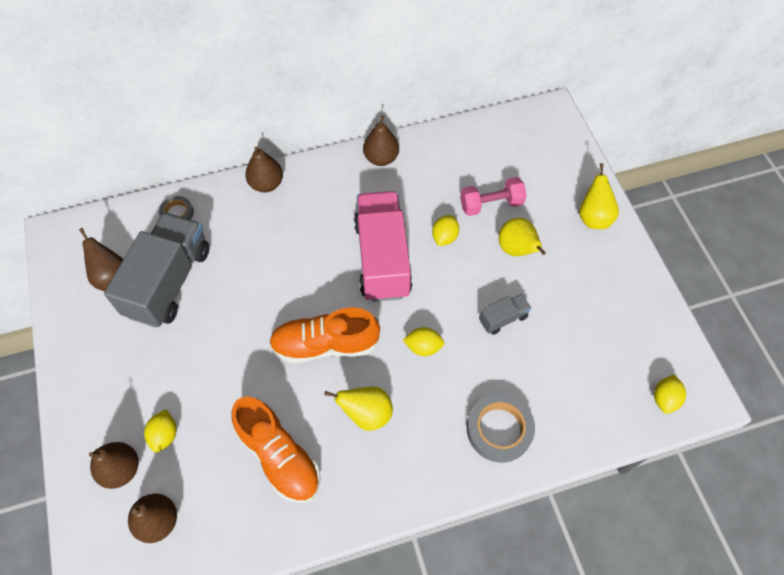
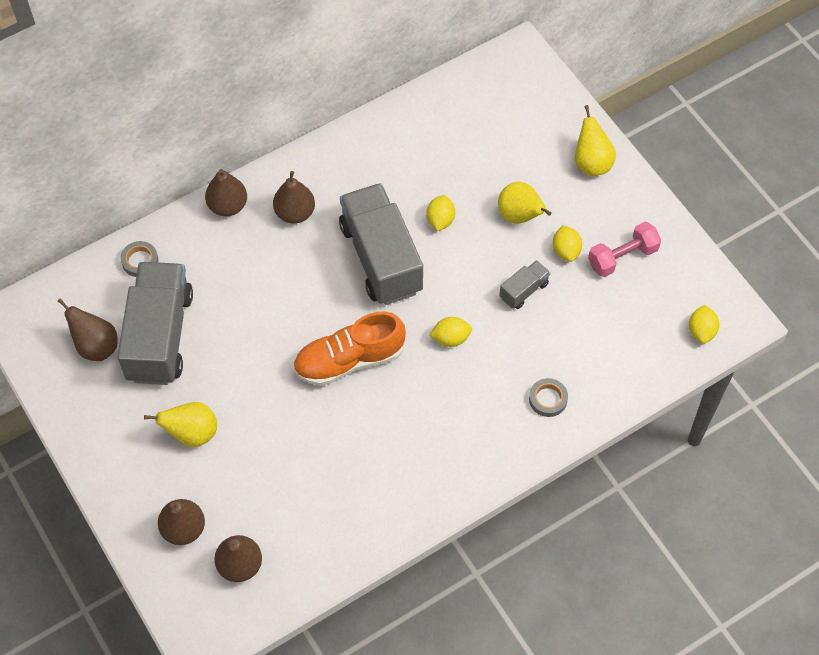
camera: 15 degrees left, 0 degrees up
(164, 435) = (215, 486): yellow lemon -> yellow lemon (566, 250)
(279, 456) = (338, 477): orange shoe -> none
(367, 414) = (413, 417): yellow pear -> yellow pear (192, 433)
(381, 158) = (346, 148): brown pear -> brown pear (295, 213)
(382, 258) = (381, 258): pink truck -> grey truck
(491, 204) = (480, 173): pink dumbbell -> pink dumbbell (622, 257)
(499, 429) = (548, 399): grey tape -> grey tape, size x0.57

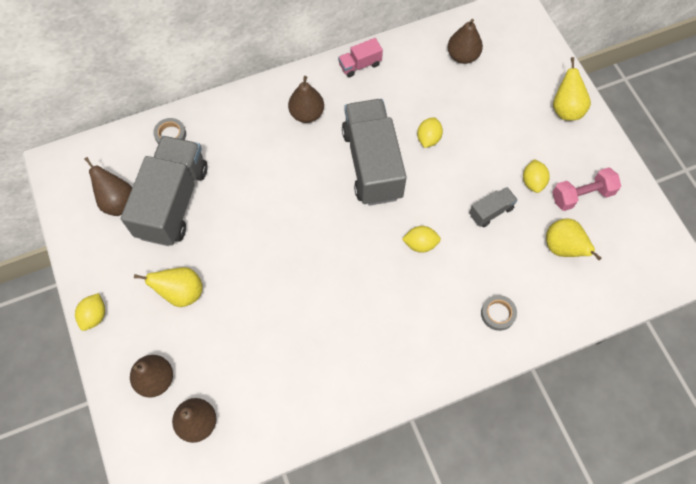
camera: 10 degrees right, 5 degrees up
(228, 206) = (252, 100): brown pear -> brown pear (462, 56)
(346, 146) = (360, 65): none -> pink truck
(349, 360) = (329, 249): orange shoe -> none
(520, 216) = (497, 145): yellow pear -> yellow pear (562, 248)
(701, 331) = (644, 273): yellow lemon -> yellow lemon (94, 316)

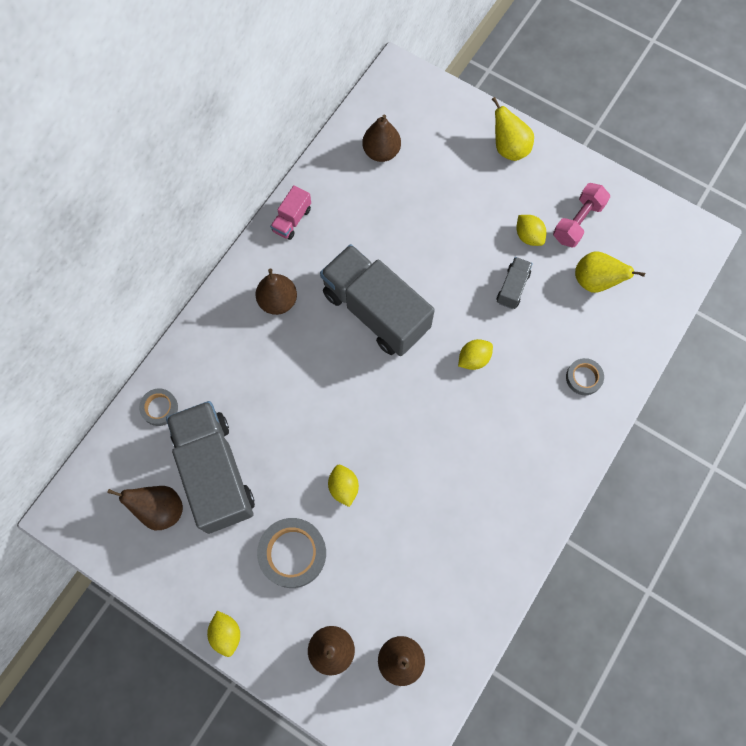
camera: 35 degrees left, 5 degrees up
(181, 293) = (292, 553): yellow pear -> grey tape
(428, 138) = (408, 253): yellow lemon -> yellow lemon (343, 487)

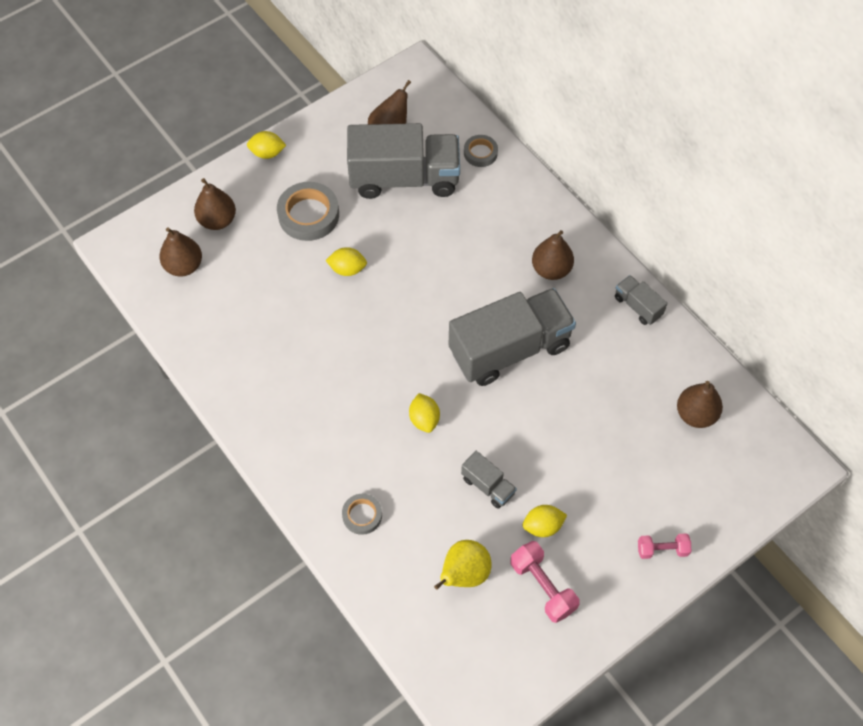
camera: 110 degrees right, 10 degrees down
(292, 220) = (638, 306): pink truck -> grey truck
(509, 148) = (662, 549): yellow pear -> pink dumbbell

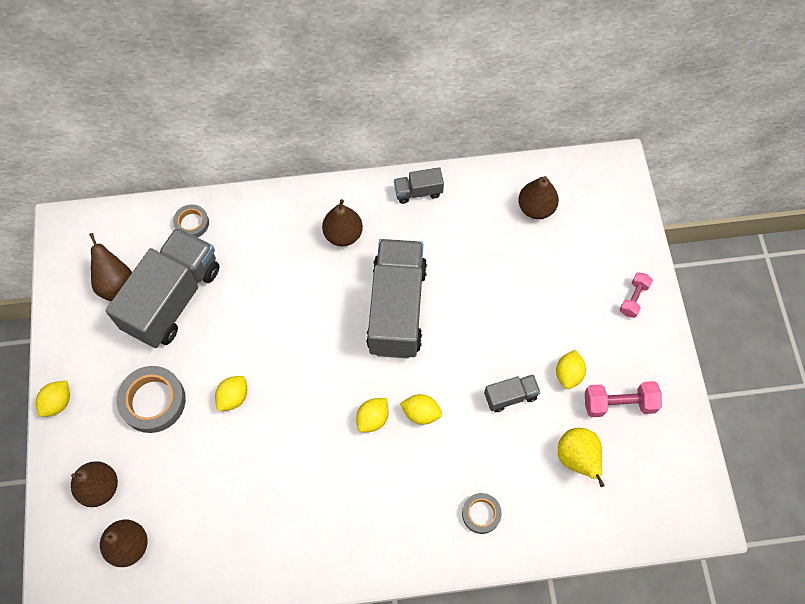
camera: 60 degrees left, 5 degrees up
(395, 383) = (373, 419): none -> yellow lemon

